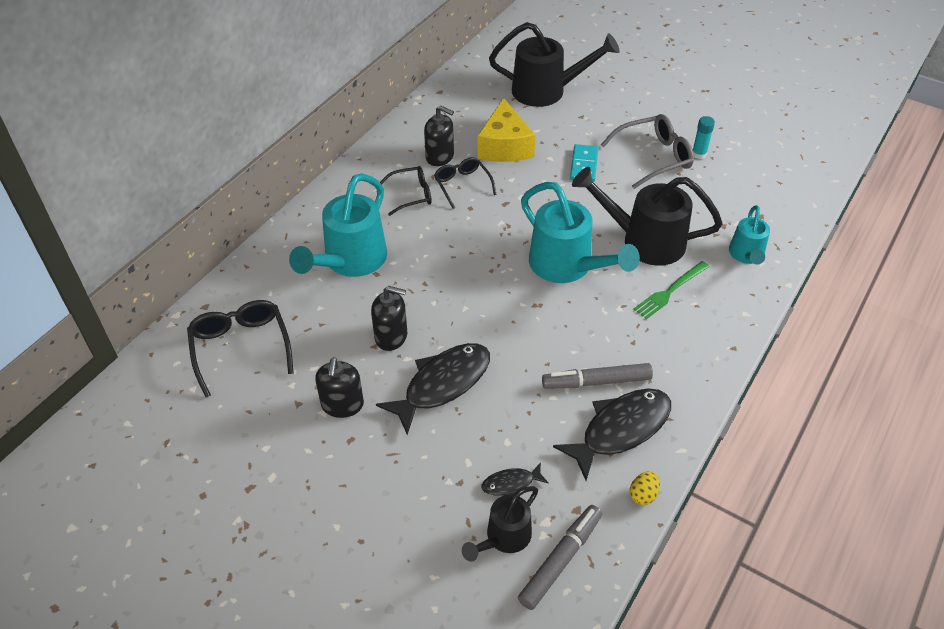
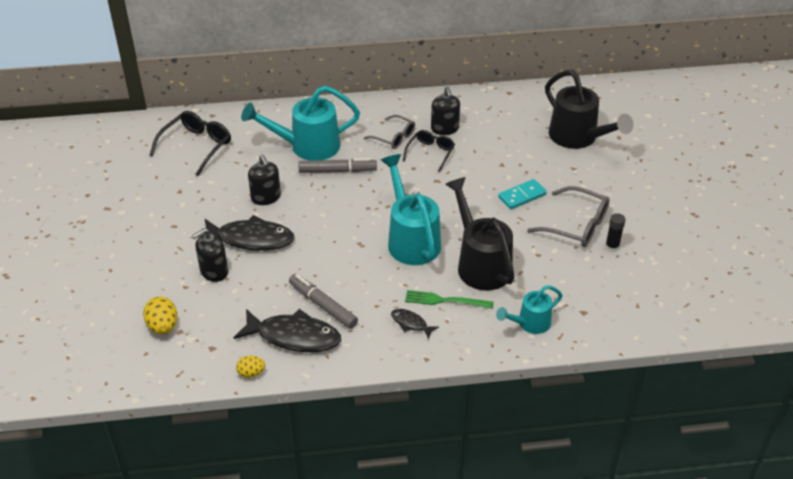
camera: 50 degrees right, 5 degrees down
(342, 405) = (195, 208): black soap dispenser -> black soap dispenser (214, 271)
(411, 195) = (394, 137): black glasses -> grey glasses
(504, 146) = (493, 150): yellow cheese -> none
(504, 537) = (163, 326): black watering can -> yellow egg
(511, 484) = (204, 309): black fish -> black fish (411, 323)
(560, 560) = (168, 359): grey marker -> grey marker (337, 171)
(567, 266) = (411, 239): turquoise watering can -> turquoise watering can turned 150 degrees clockwise
(699, 154) = (612, 246): turquoise glue stick -> black glue stick

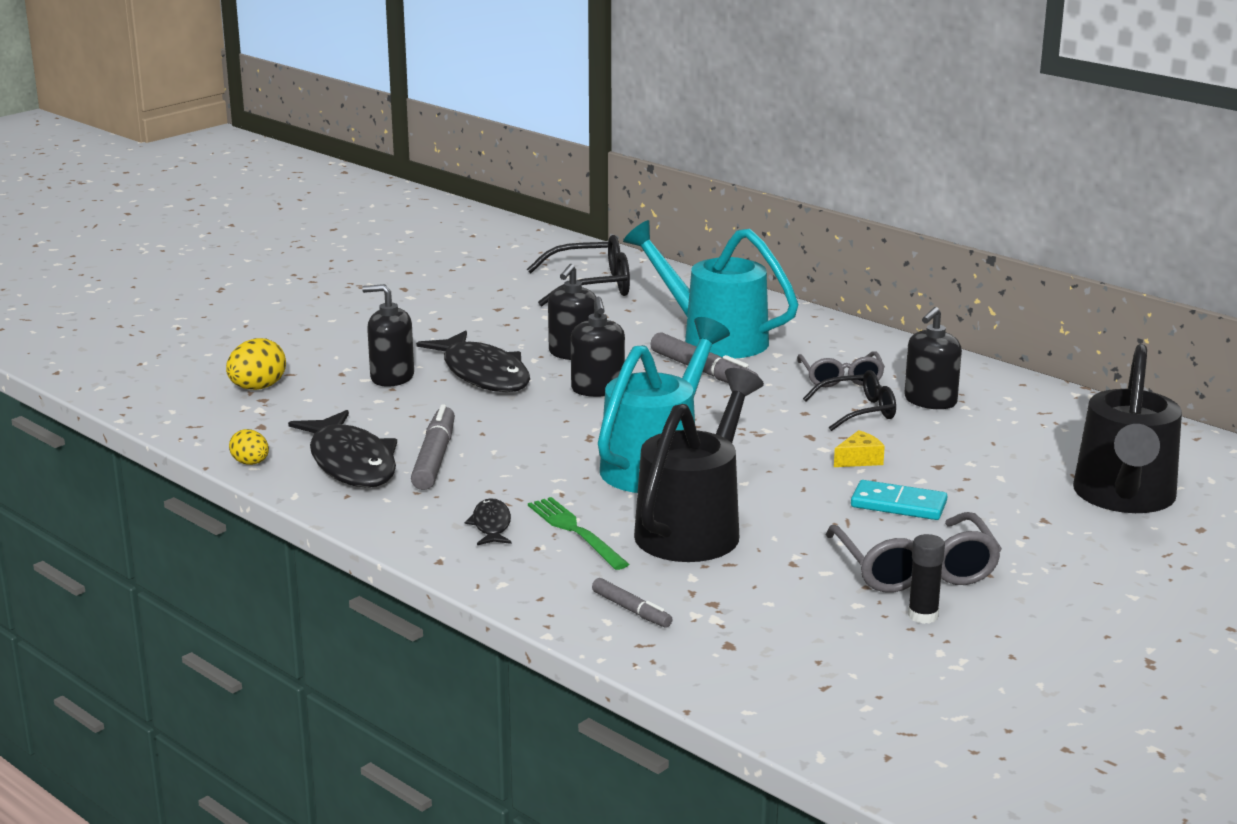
camera: 50 degrees right, 20 degrees down
(315, 212) = (598, 389): none -> black soap dispenser
(473, 181) = (859, 460): none -> yellow cheese
(530, 323) = (631, 610): turquoise watering can -> grey marker

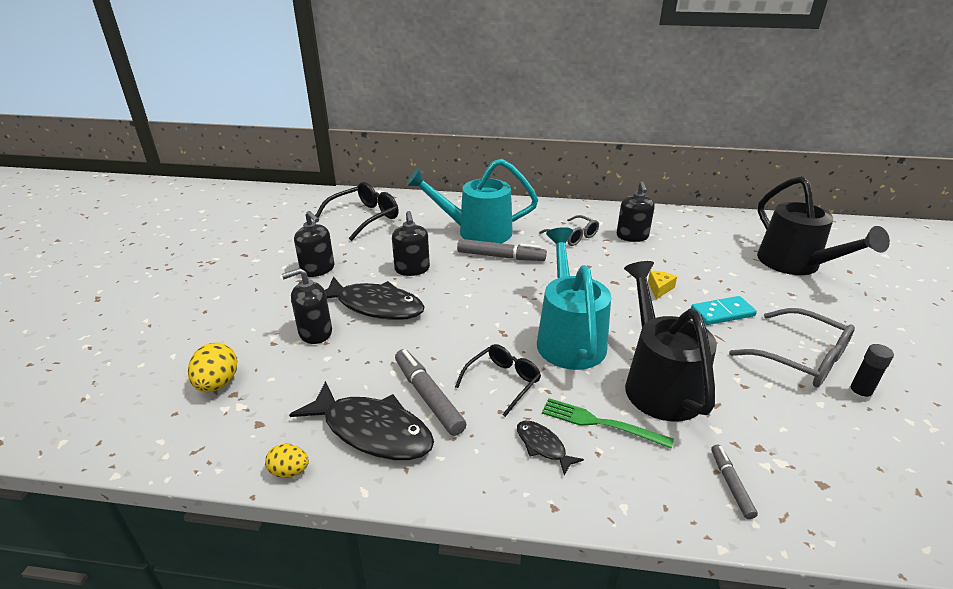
camera: 35 degrees left, 10 degrees up
(598, 389) = (460, 291): black soap dispenser -> black soap dispenser (318, 269)
(631, 610) = (730, 484): grey marker -> grey marker turned 105 degrees counterclockwise
(858, 411) = (611, 255): black glasses -> black glasses (502, 382)

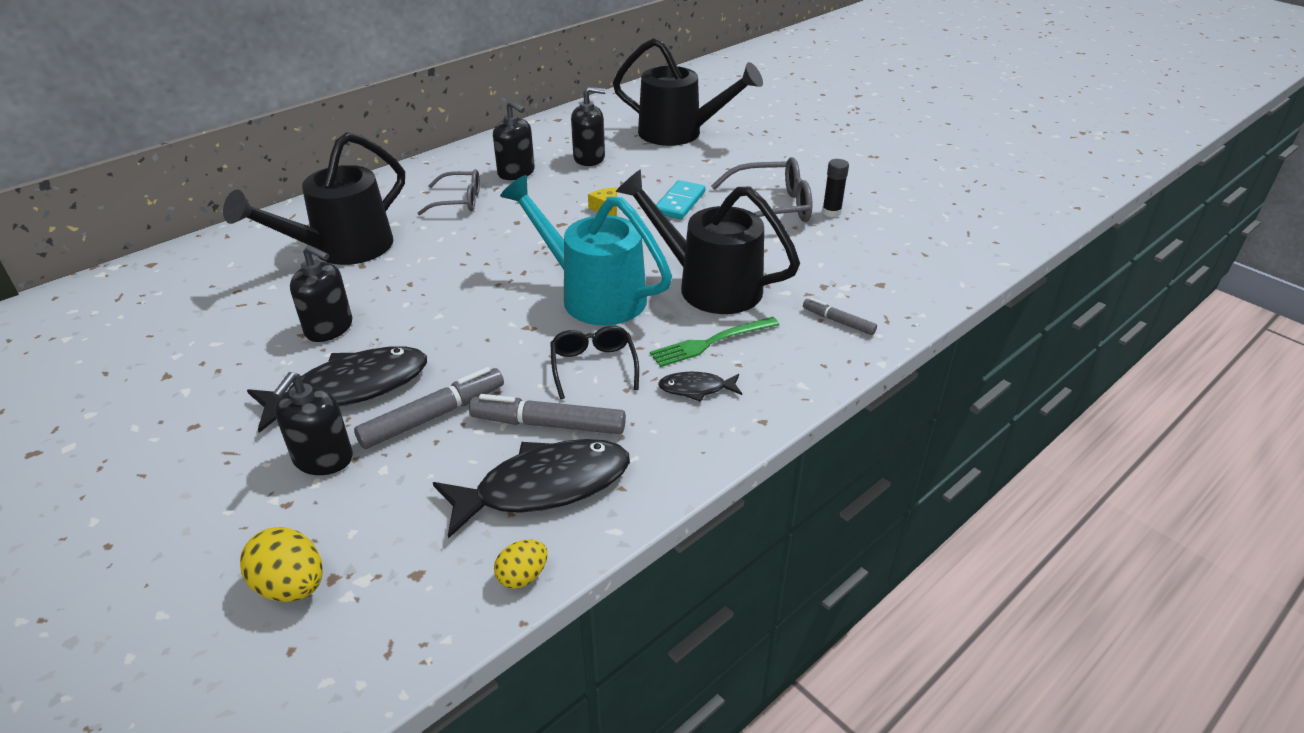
camera: 50 degrees left, 5 degrees up
(318, 269) = (197, 400): black soap dispenser -> black soap dispenser (589, 158)
(364, 217) = (153, 309): black glasses -> none
(476, 232) = (342, 249): turquoise watering can -> black watering can
(501, 256) = (413, 260): grey marker -> grey marker (433, 416)

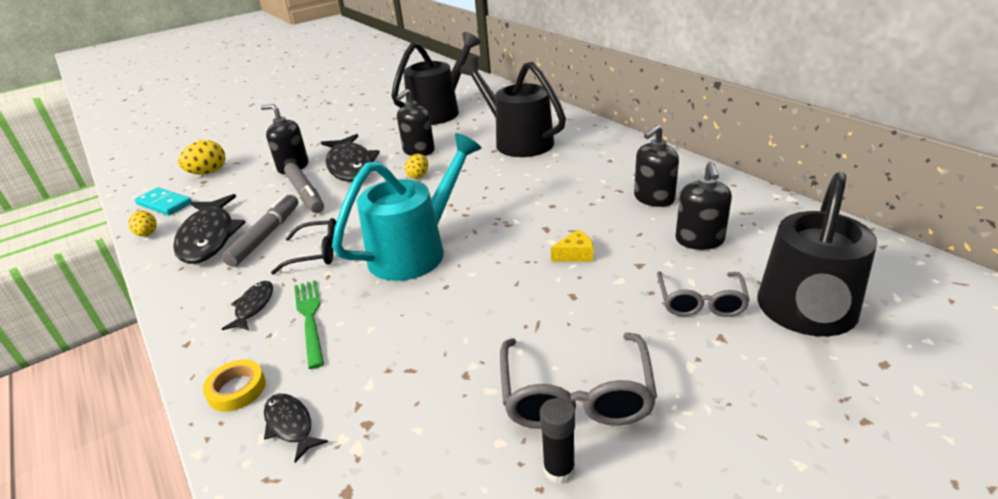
camera: 100 degrees right, 5 degrees down
(413, 317) = (418, 176): none -> yellow egg
(458, 201) = (592, 175): grey glasses -> grey glasses (700, 302)
(679, 202) = (590, 308): turquoise domino -> turquoise domino (164, 204)
(709, 285) = (405, 322): black watering can -> black watering can (439, 111)
(812, 362) = (237, 389): none -> yellow tape
(838, 321) = (290, 425): grey marker -> black fish

